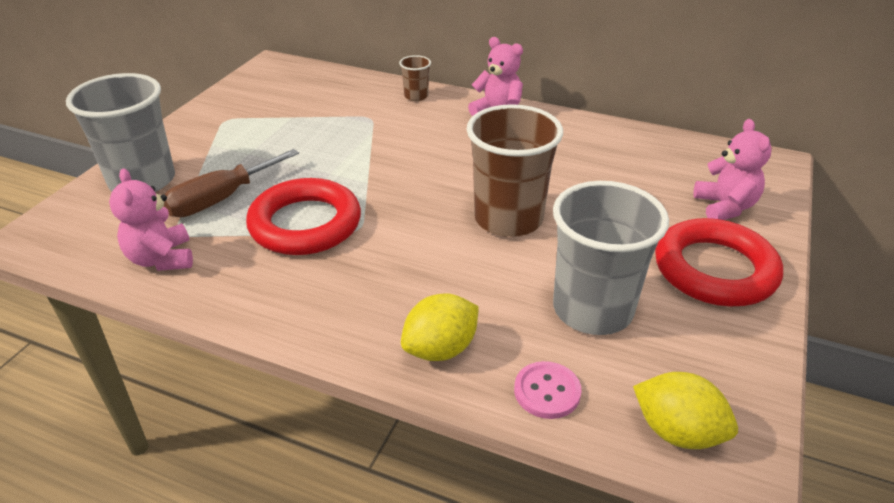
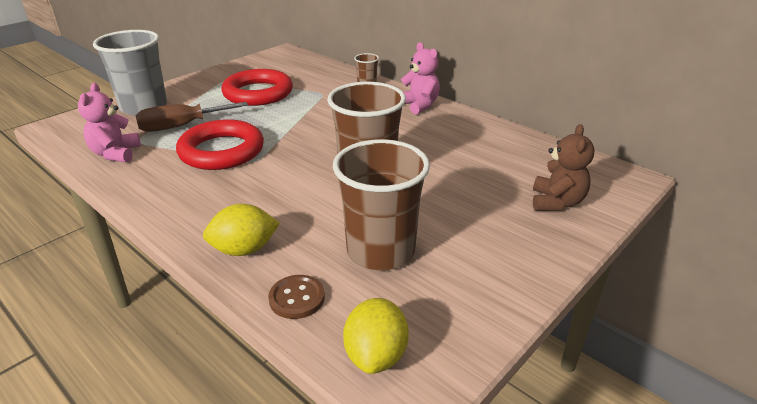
camera: 20 degrees right, 5 degrees down
(547, 391) = (297, 298): pink button -> brown button
(592, 309) = (381, 251): grey cup -> brown cup
(677, 432) = (376, 355): yellow lemon -> yellow lemon turned 45 degrees clockwise
(714, 269) = (508, 246): red ring -> red ring (258, 93)
(725, 207) = (556, 202): pink teddy bear -> brown teddy bear

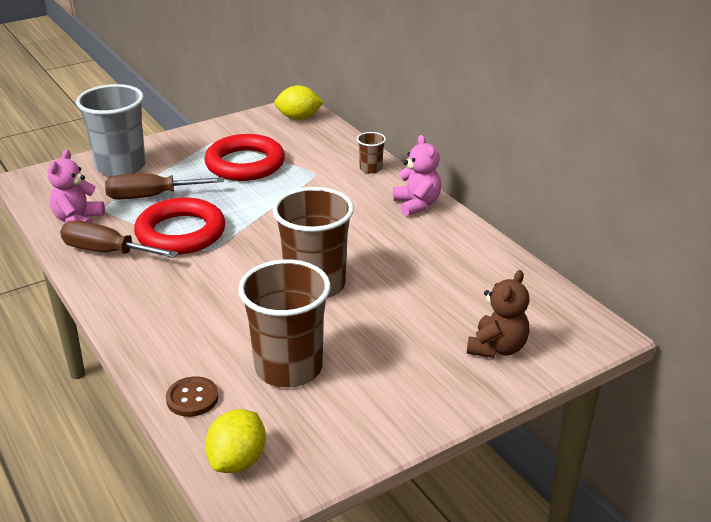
camera: 15 degrees right, 0 degrees up
(154, 176) = (107, 252): none -> brown screwdriver
(244, 250) = (164, 344): yellow lemon -> yellow lemon (299, 118)

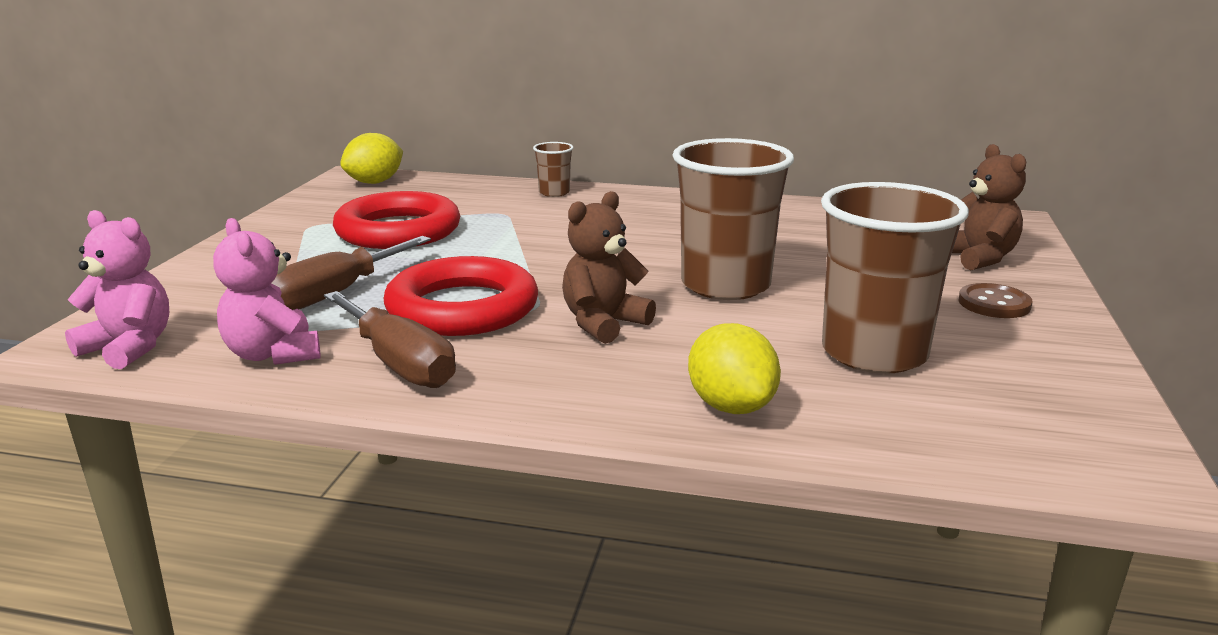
camera: 45 degrees left, 10 degrees down
(107, 252) = (399, 363): brown screwdriver -> brown screwdriver turned 105 degrees counterclockwise
(121, 166) = (215, 286): grey cup -> none
(192, 398) = (859, 429): brown button -> brown button (994, 304)
(215, 276) = (603, 323): none -> brown teddy bear
(238, 460) = (1041, 449): yellow lemon -> yellow lemon (731, 406)
(417, 205) = (664, 201): pink teddy bear -> pink teddy bear (129, 348)

